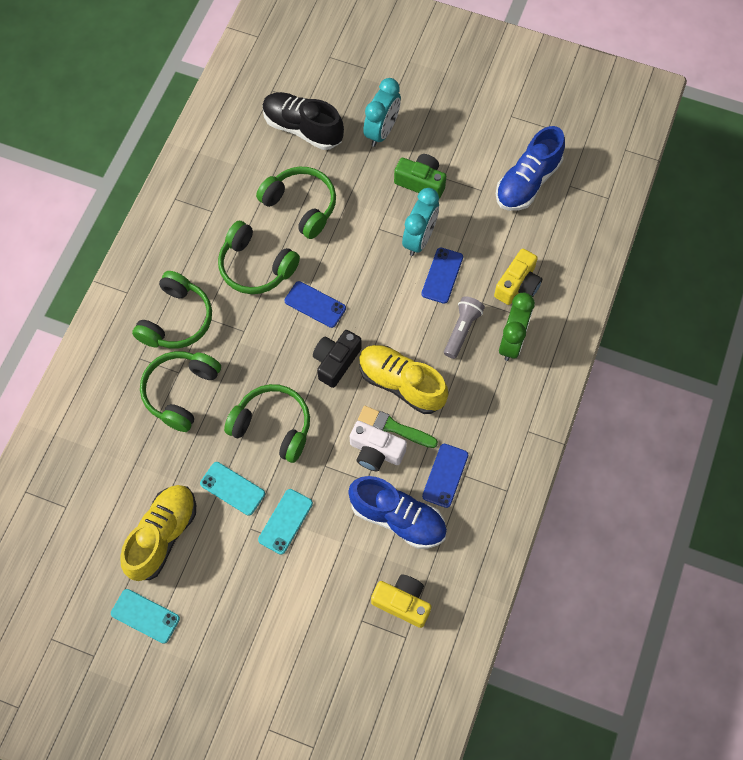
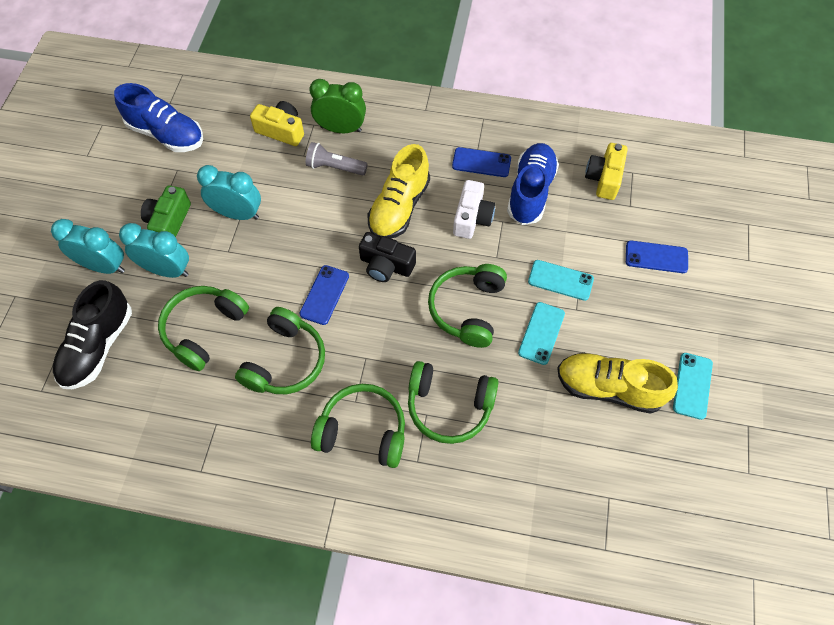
camera: 100 degrees left, 5 degrees down
(368, 179) = (167, 270): none -> turquoise clock
(394, 427) = (444, 206): green brush -> none
(442, 275) = (278, 190): blue phone -> blue phone (656, 257)

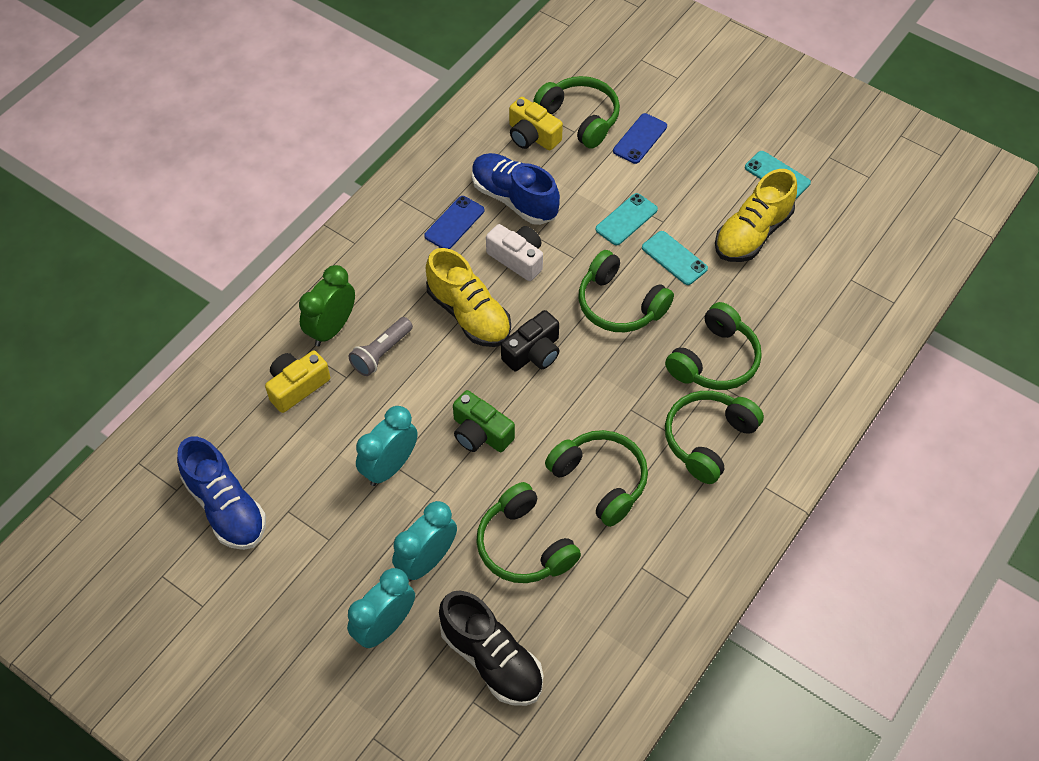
camera: 65 degrees left, 5 degrees down
(166, 134) = (226, 507): blue shoe -> blue shoe turned 90 degrees clockwise
(169, 221) = (360, 540): green camera -> green camera (480, 433)
(324, 295) = (540, 419): blue phone -> none
(647, 204) = (580, 118): none -> green headphones

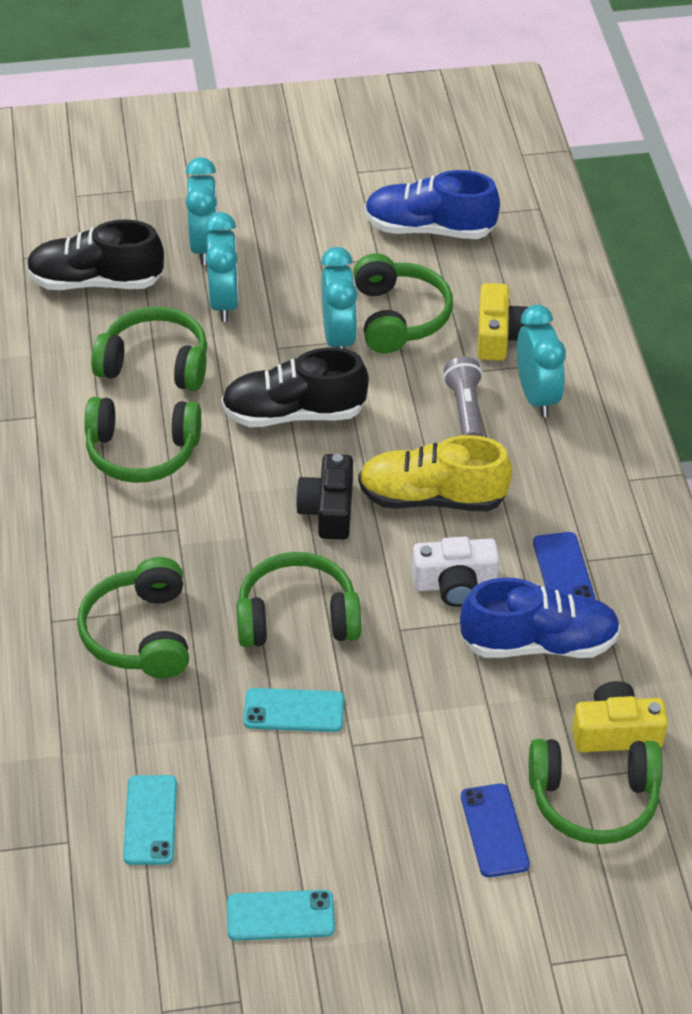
camera: 135 degrees right, 10 degrees down
(332, 329) = (537, 396): green clock -> turquoise clock
(480, 433) = (294, 413): green camera -> black shoe
(626, 219) = (394, 714): turquoise phone -> turquoise phone (150, 820)
(708, 440) = (73, 555): green headphones -> green headphones (398, 317)
(752, 233) = (236, 809): yellow shoe -> none

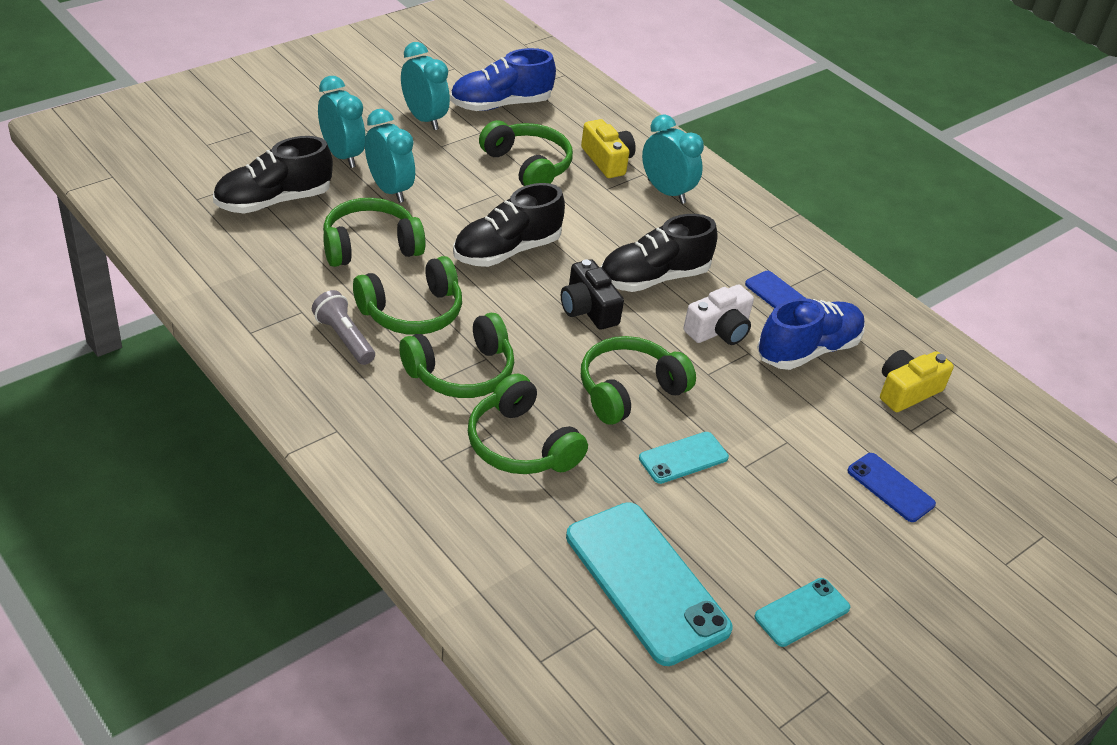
camera: 35 degrees left, 5 degrees down
(150, 820) = (646, 582): turquoise phone -> turquoise phone, size x1.96
(338, 338) = (496, 191): turquoise clock -> turquoise clock (424, 119)
(432, 498) = (653, 278): yellow shoe -> black shoe
(465, 410) = (626, 214): grey flashlight -> grey flashlight (344, 338)
(593, 800) = (933, 441): green headphones -> green headphones (461, 372)

